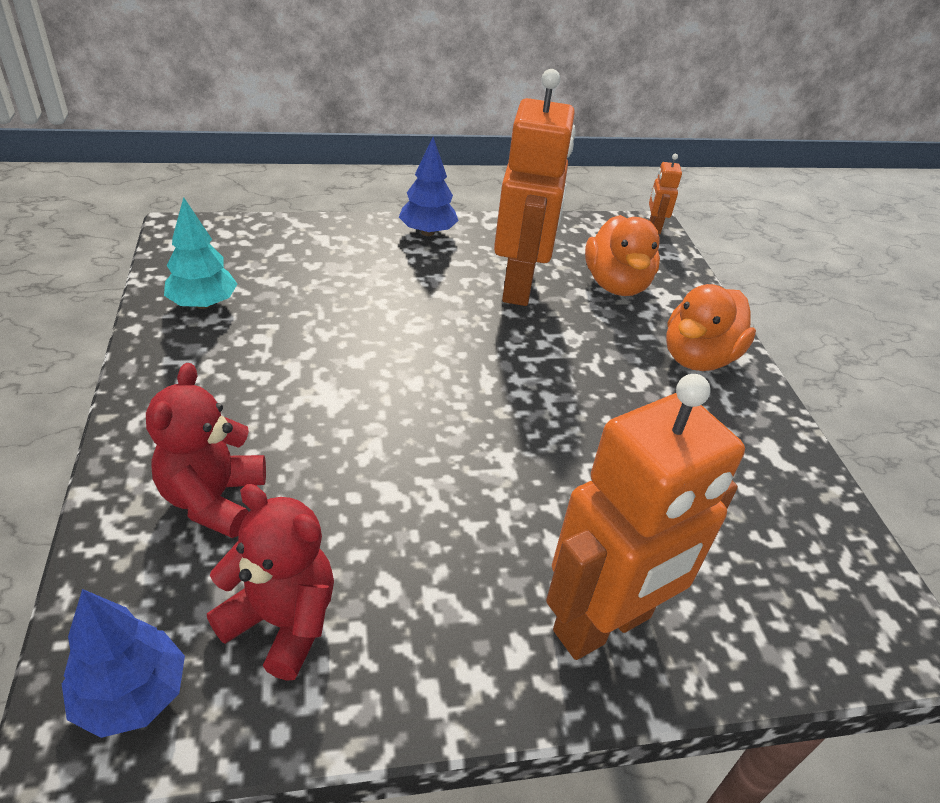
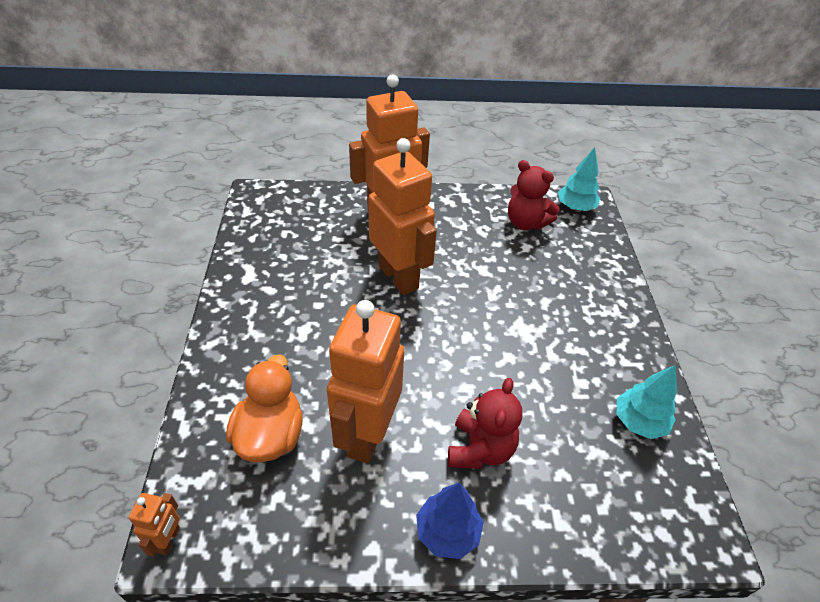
camera: 170 degrees left, 5 degrees up
(132, 695) = (575, 207): blue tree -> turquoise tree
(213, 499) = (572, 272): red teddy bear -> red teddy bear (480, 449)
(536, 465) = (399, 277): none -> orange robot
(698, 357) = (248, 346): orange duck -> none

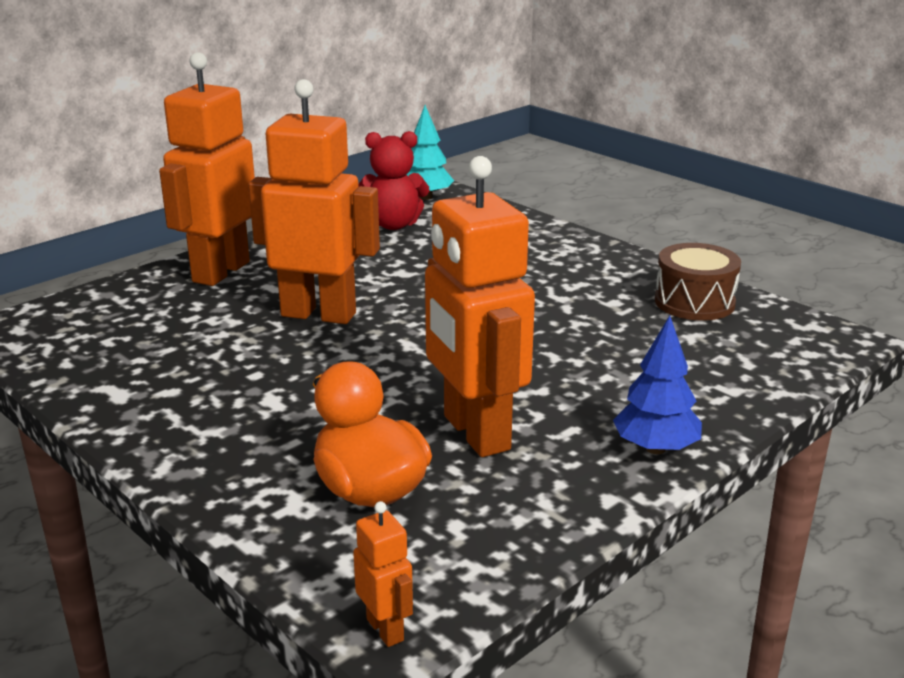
camera: 40 degrees left, 20 degrees down
(480, 449) = (597, 384): red teddy bear -> none
(639, 422) = (694, 302): turquoise tree -> brown drum

